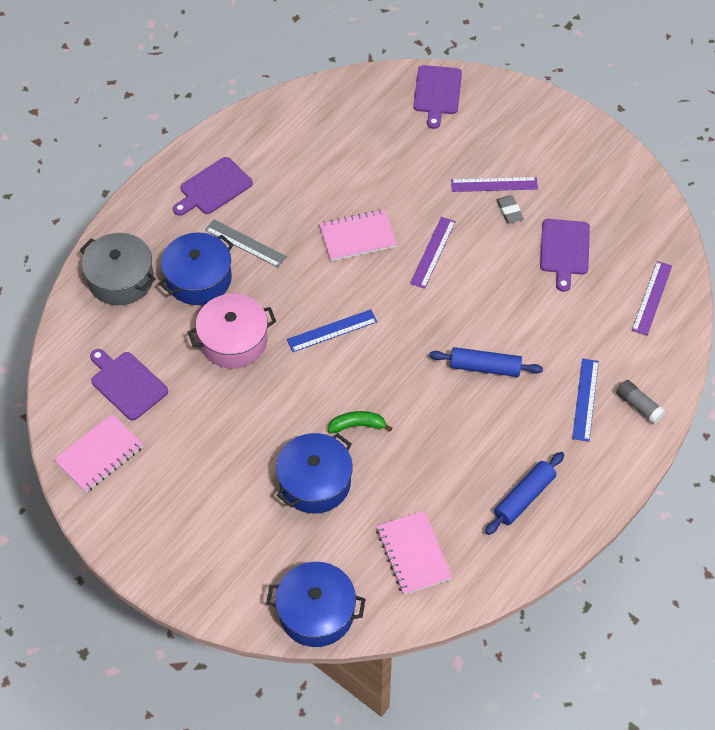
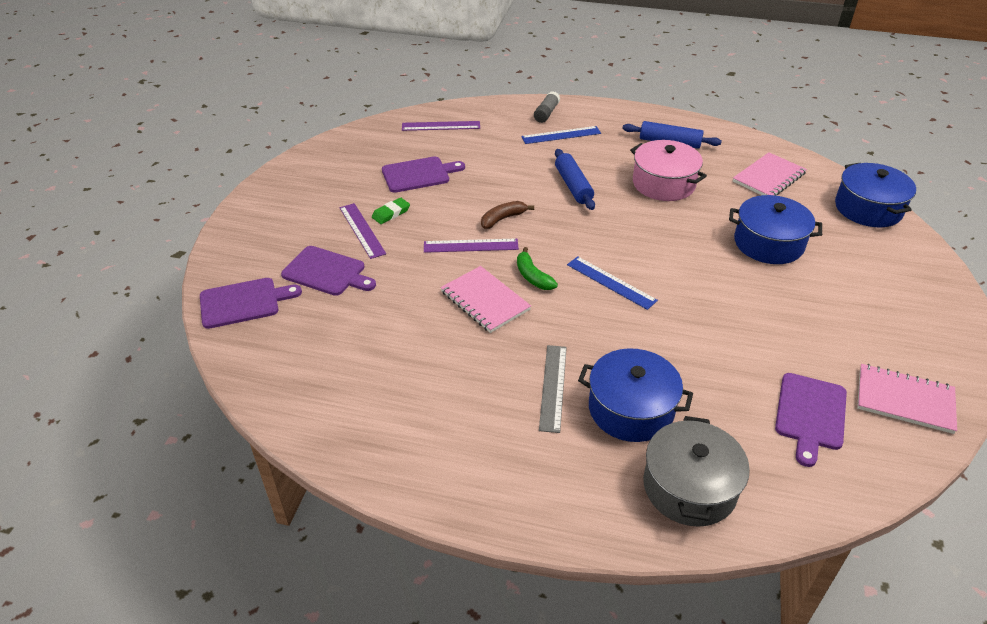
camera: 115 degrees left, 15 degrees down
(213, 188) = (490, 451): purple cutting board -> purple cutting board (327, 272)
(234, 341) = (682, 348): pink pot -> pink pot (663, 184)
(357, 425) = (693, 236): green banana -> green banana (532, 276)
(459, 289) = (503, 219): none -> brown banana
(509, 211) = (391, 213): grey eraser -> green eraser

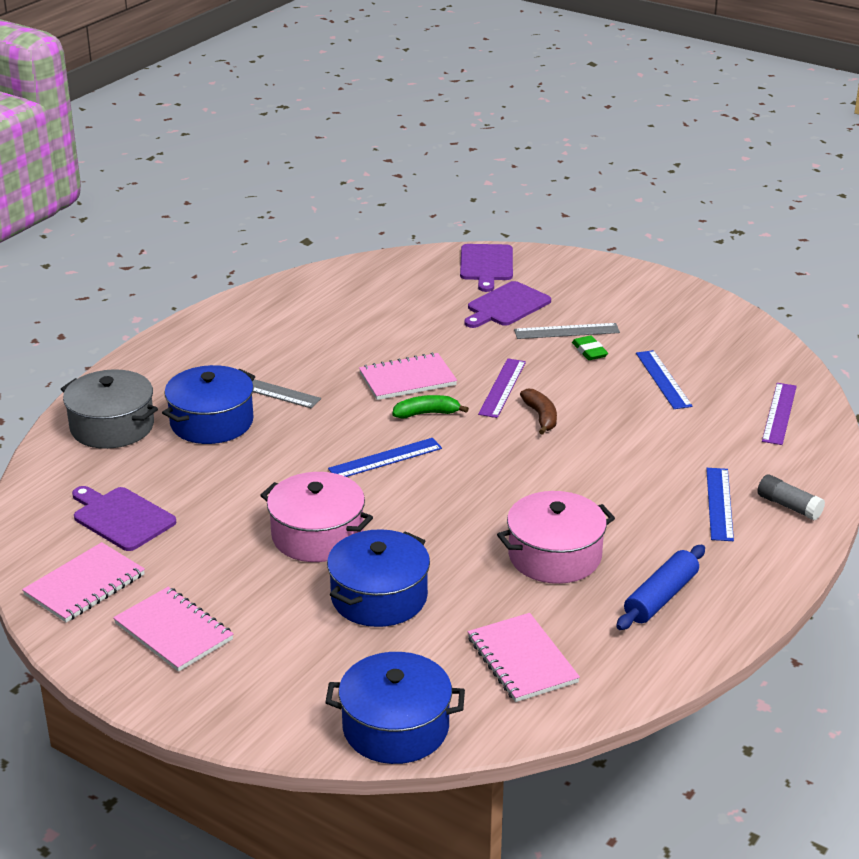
camera: 110 degrees right, 10 degrees down
(362, 230) = (566, 331): purple ruler -> grey ruler
(419, 174) = (663, 379): purple cutting board -> blue ruler
(573, 186) = (585, 481): blue rolling pin -> none
(732, 290) = (317, 535): none -> pink pot
(896, 328) = (173, 632): none -> pink notebook

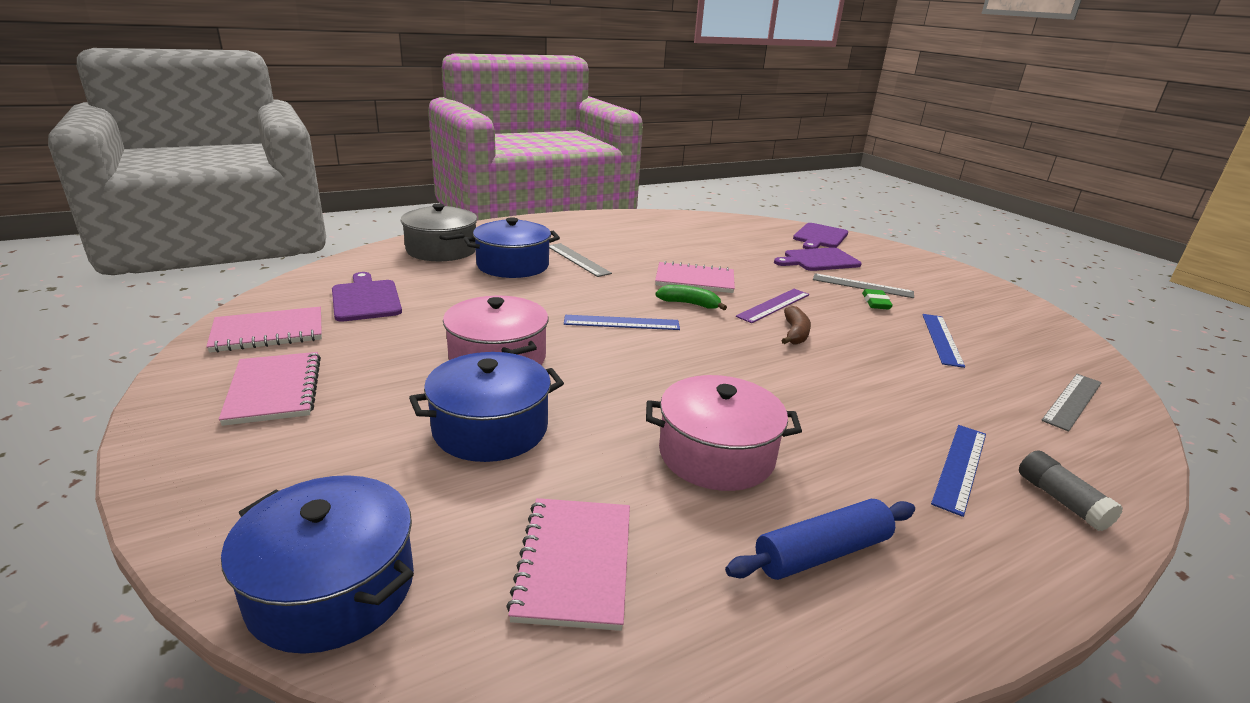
camera: 25 degrees right, 5 degrees down
(779, 413) = (1072, 401): purple ruler -> grey ruler

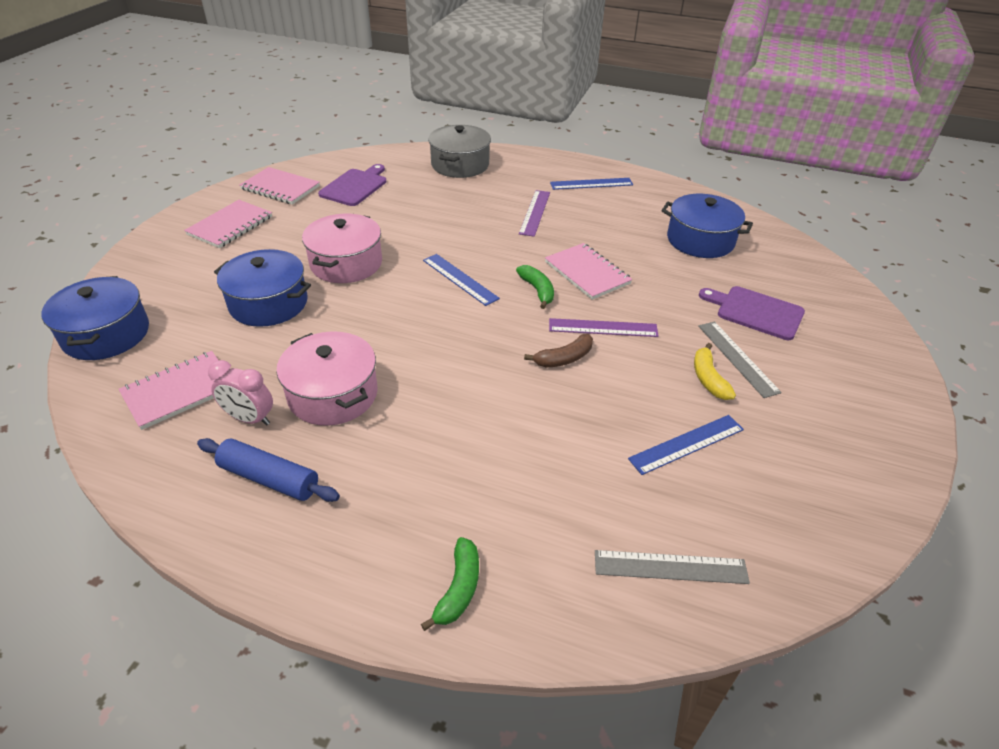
camera: 50 degrees right, 15 degrees up
(513, 265) = (481, 198): blue pot -> blue pot (700, 240)
(578, 259) = (535, 212): grey ruler -> purple ruler
(698, 526) = (250, 418): none -> pink clock
(820, 237) = (824, 290): purple cutting board -> none
(876, 302) = (708, 379): green eraser -> yellow banana
(960, 467) = (447, 516): blue ruler -> blue ruler (591, 184)
(1061, 500) = (458, 589): grey glue stick -> green banana

